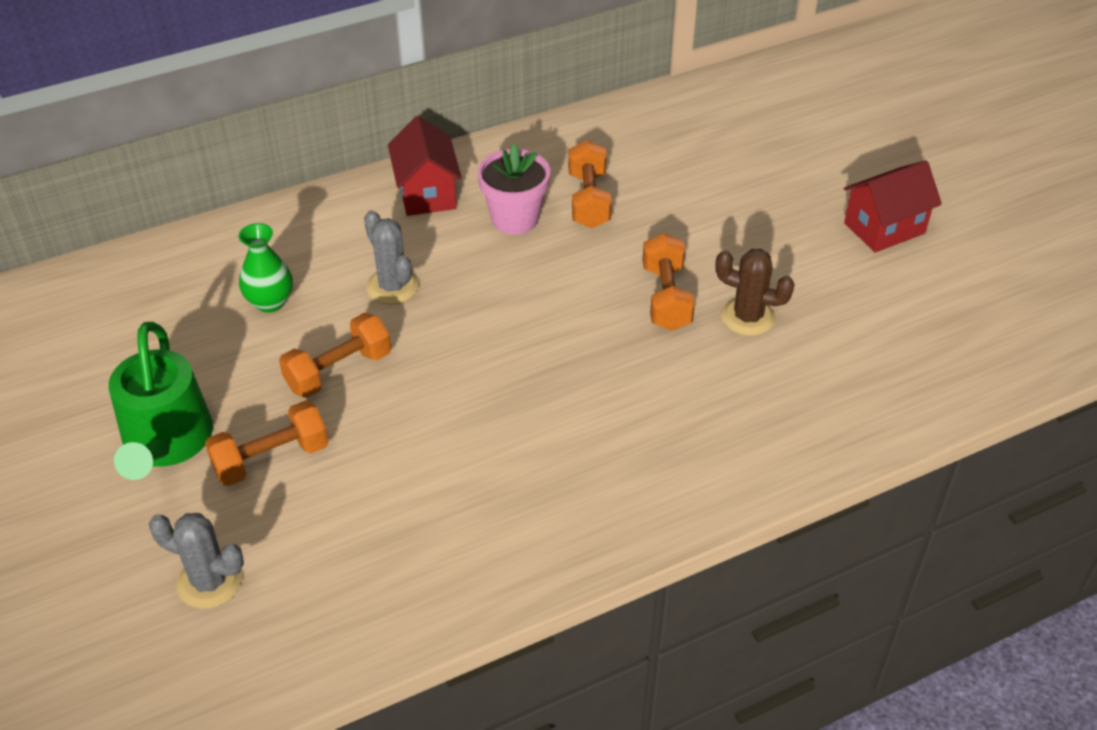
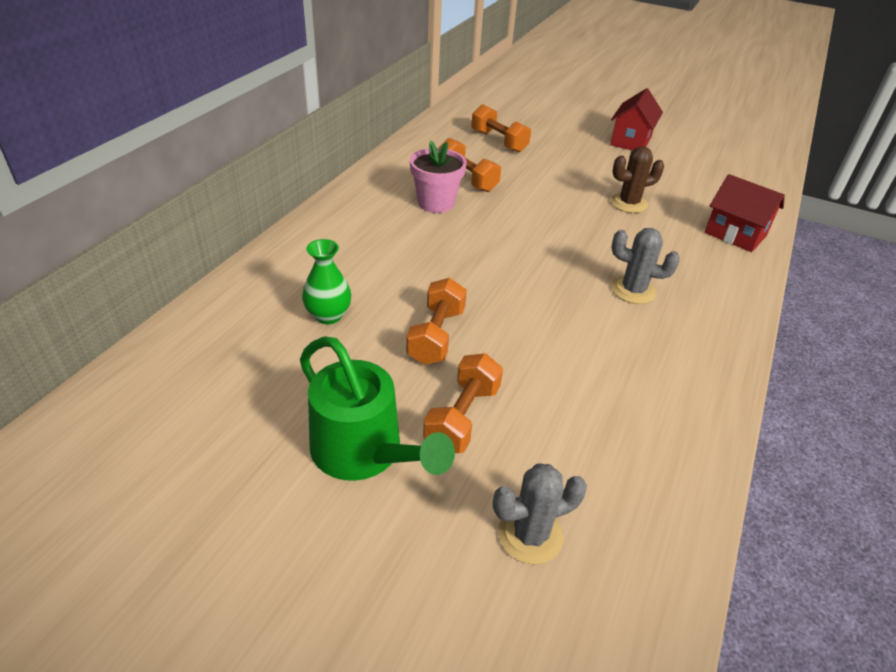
camera: 40 degrees left, 5 degrees down
(392, 287) = (407, 269): grey cactus -> grey cactus (633, 290)
(426, 193) = (360, 209): red house -> red house (735, 234)
(666, 298) = (576, 210): orange dumbbell -> orange dumbbell (499, 141)

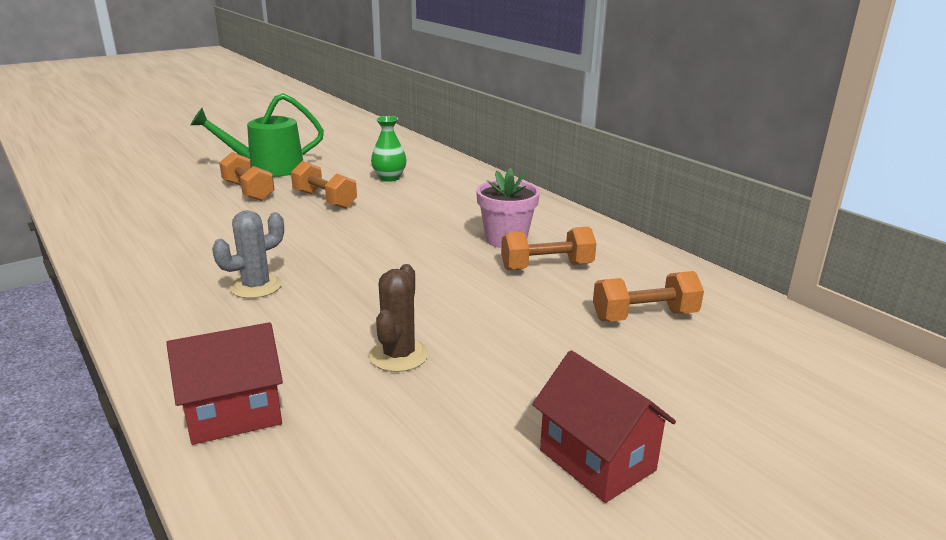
camera: 120 degrees right, 15 degrees down
(530, 535) = (156, 188): grey cactus -> none

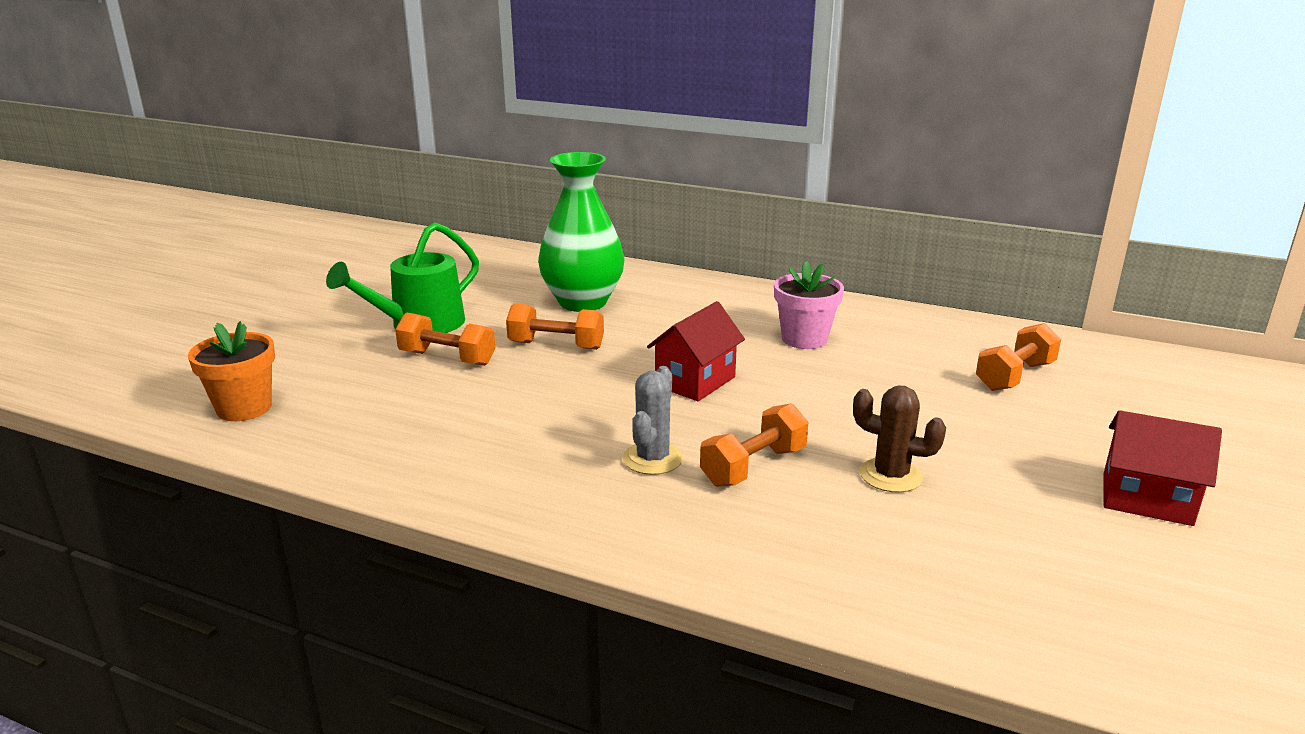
camera: 30 degrees left, 0 degrees up
(101, 190) = (244, 408): none -> orange flower pot
(234, 413) = (845, 577): red house -> red house (695, 381)
(389, 178) = (582, 302): green vase -> green vase, size x1.95
(398, 355) = (891, 475): brown cactus -> brown cactus turned 45 degrees counterclockwise
(546, 267) = (879, 355): orange dumbbell -> orange dumbbell (753, 467)

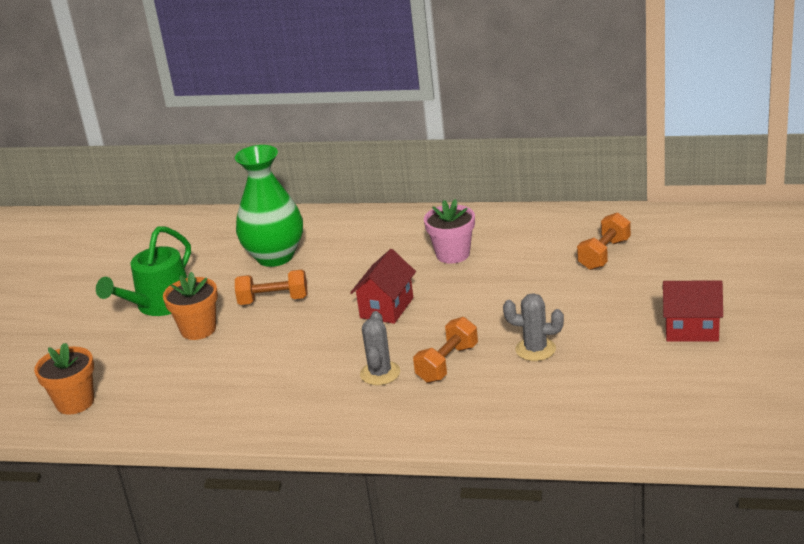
camera: 10 degrees left, 5 degrees up
(447, 358) = (198, 329): orange dumbbell -> orange flower pot
(891, 475) = (535, 349): brown cactus -> grey cactus

